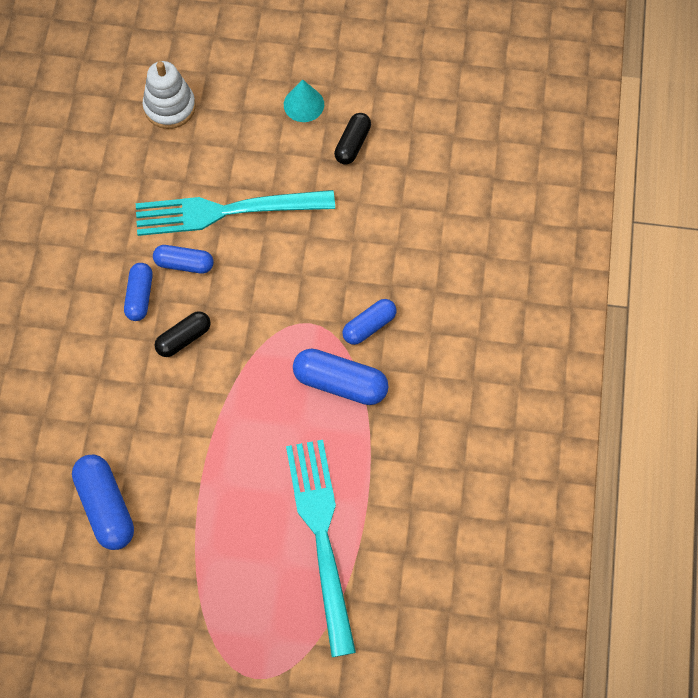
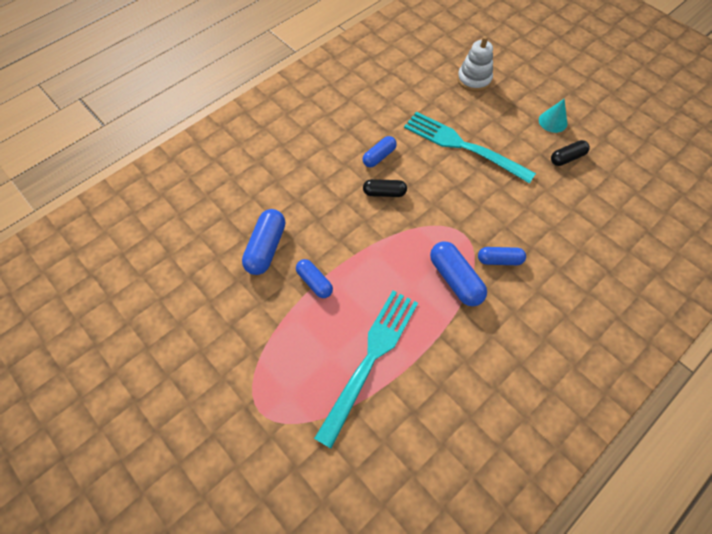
camera: 40 degrees right, 5 degrees down
(184, 264) = (417, 156): blue capsule -> blue capsule (314, 282)

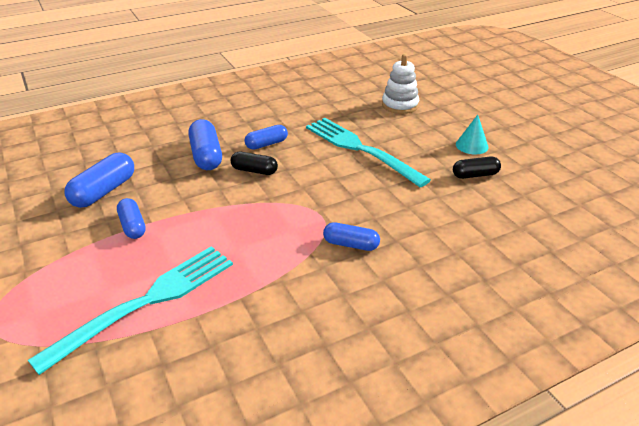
camera: 15 degrees right, 25 degrees down
(455, 279) = (289, 251): blue capsule -> blue capsule (206, 156)

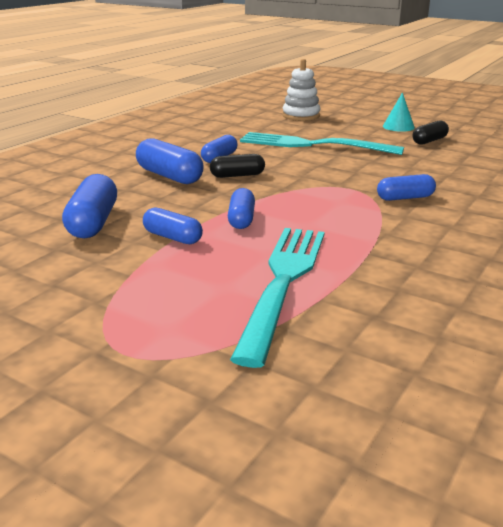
camera: 30 degrees left, 10 degrees down
(198, 223) = (241, 219): none -> blue capsule

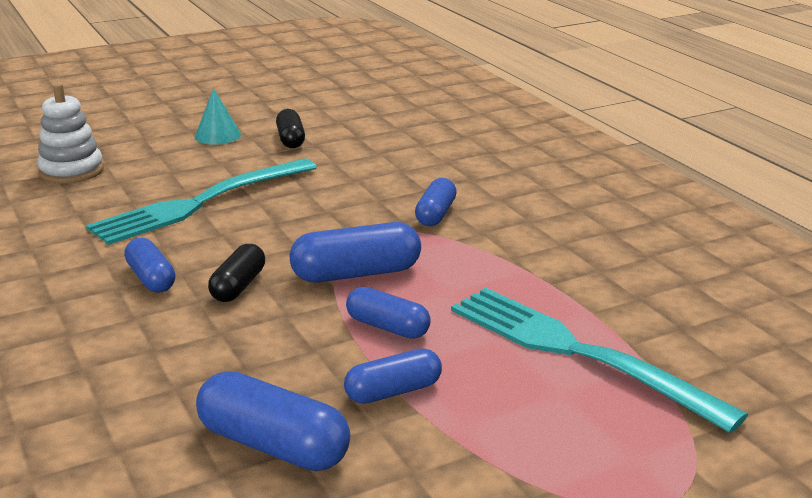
camera: 60 degrees left, 0 degrees up
(169, 176) = (170, 337): blue capsule -> blue capsule (356, 274)

